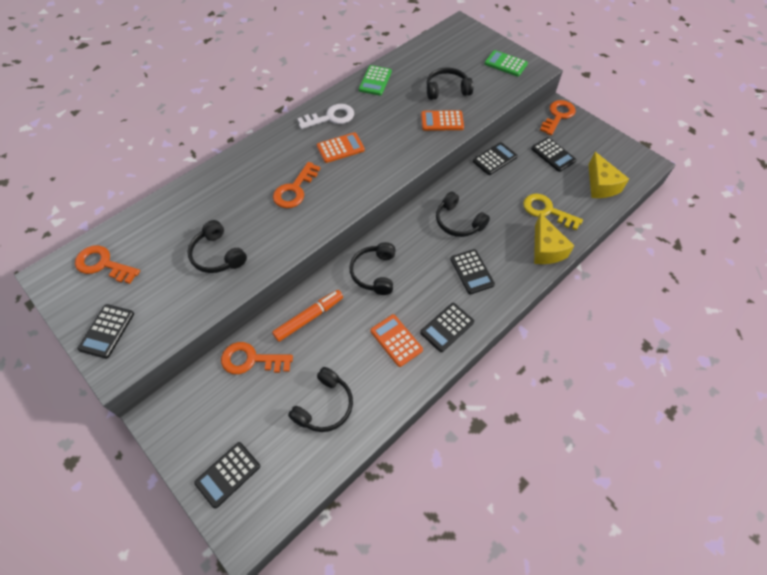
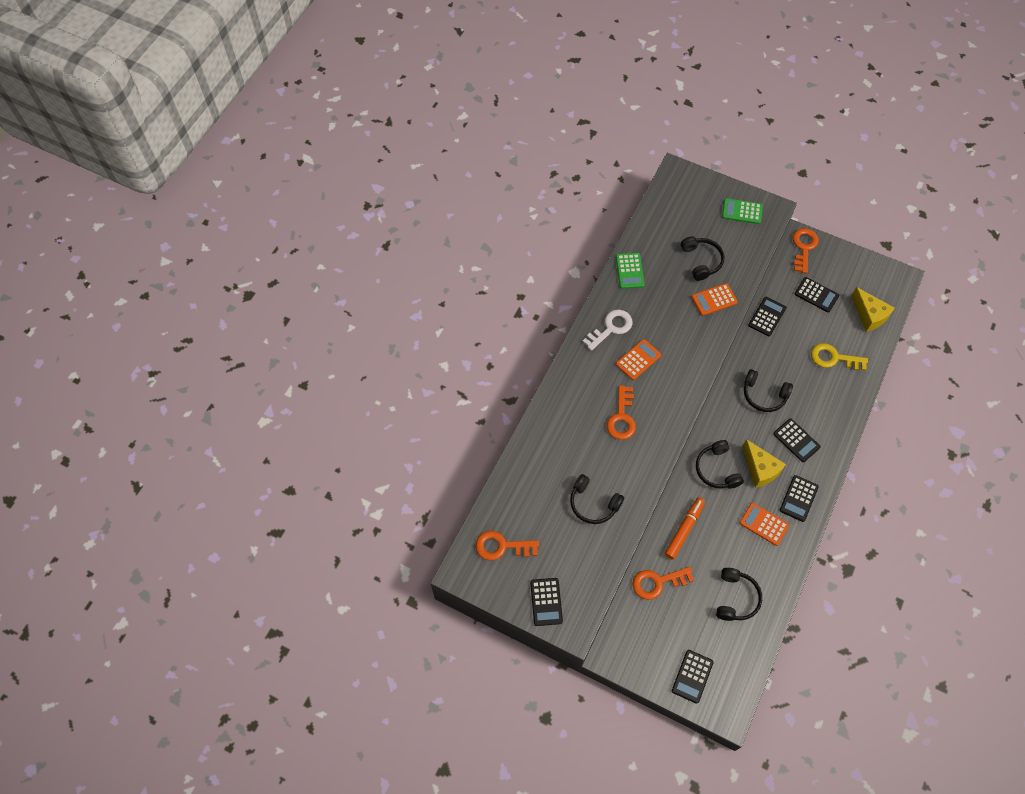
camera: 20 degrees left, 5 degrees up
(447, 90) = (701, 261): black headphones -> black headphones turned 105 degrees clockwise
(546, 249) = (847, 397): yellow cheese -> yellow cheese (760, 469)

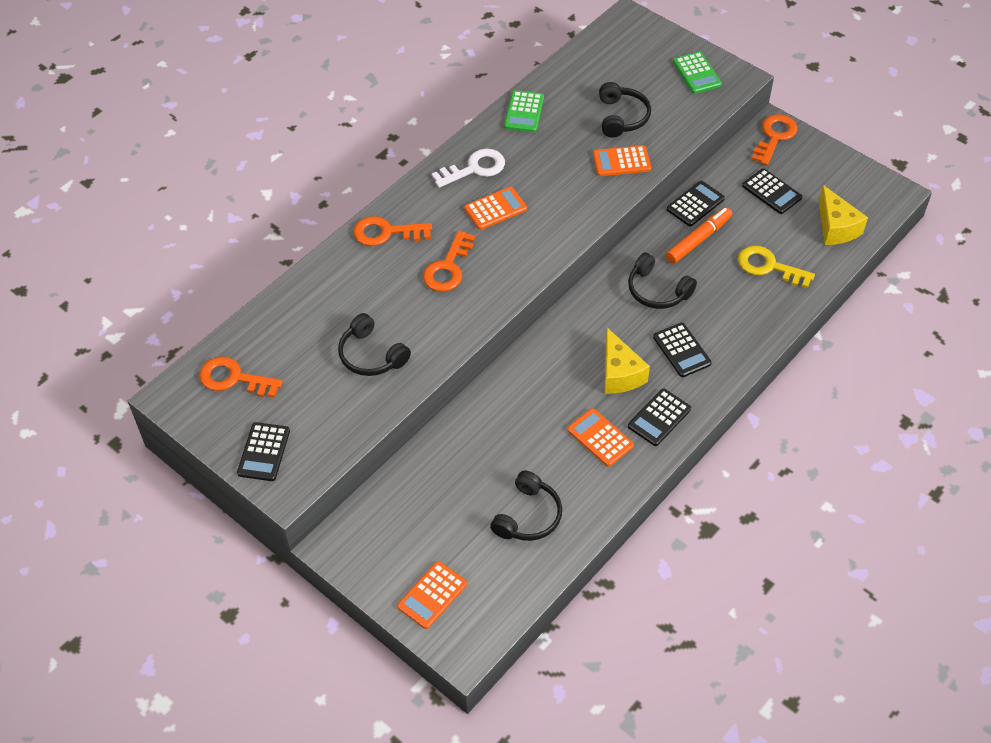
camera: 15 degrees right, 10 degrees down
(657, 582) = (430, 475): orange key -> orange key (386, 233)
(684, 530) = (489, 422): orange marker -> orange marker (698, 239)
(692, 676) = (432, 595): black calculator -> orange calculator
(716, 469) = (560, 362): black headphones -> none
(742, 211) = (696, 73): green calculator -> green calculator turned 135 degrees counterclockwise

